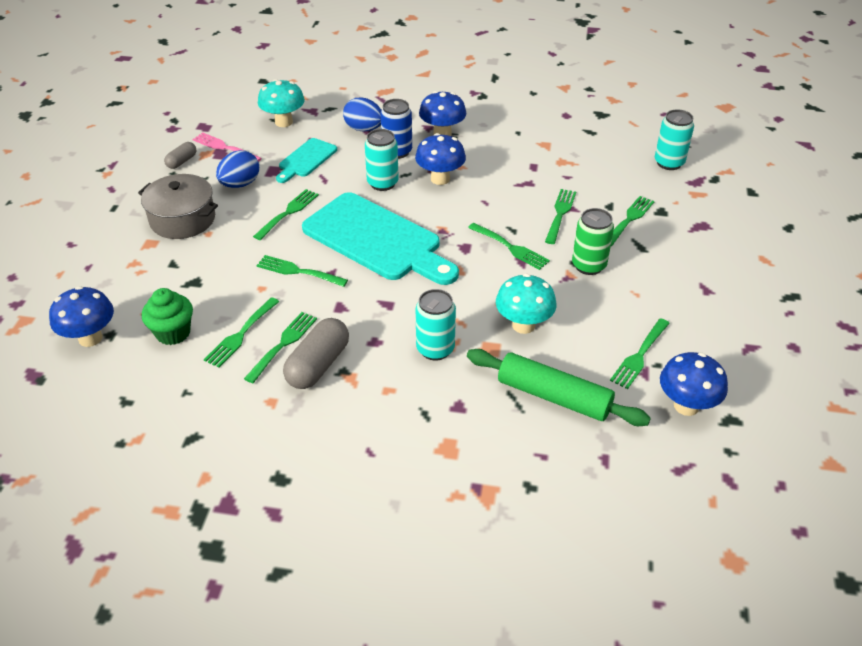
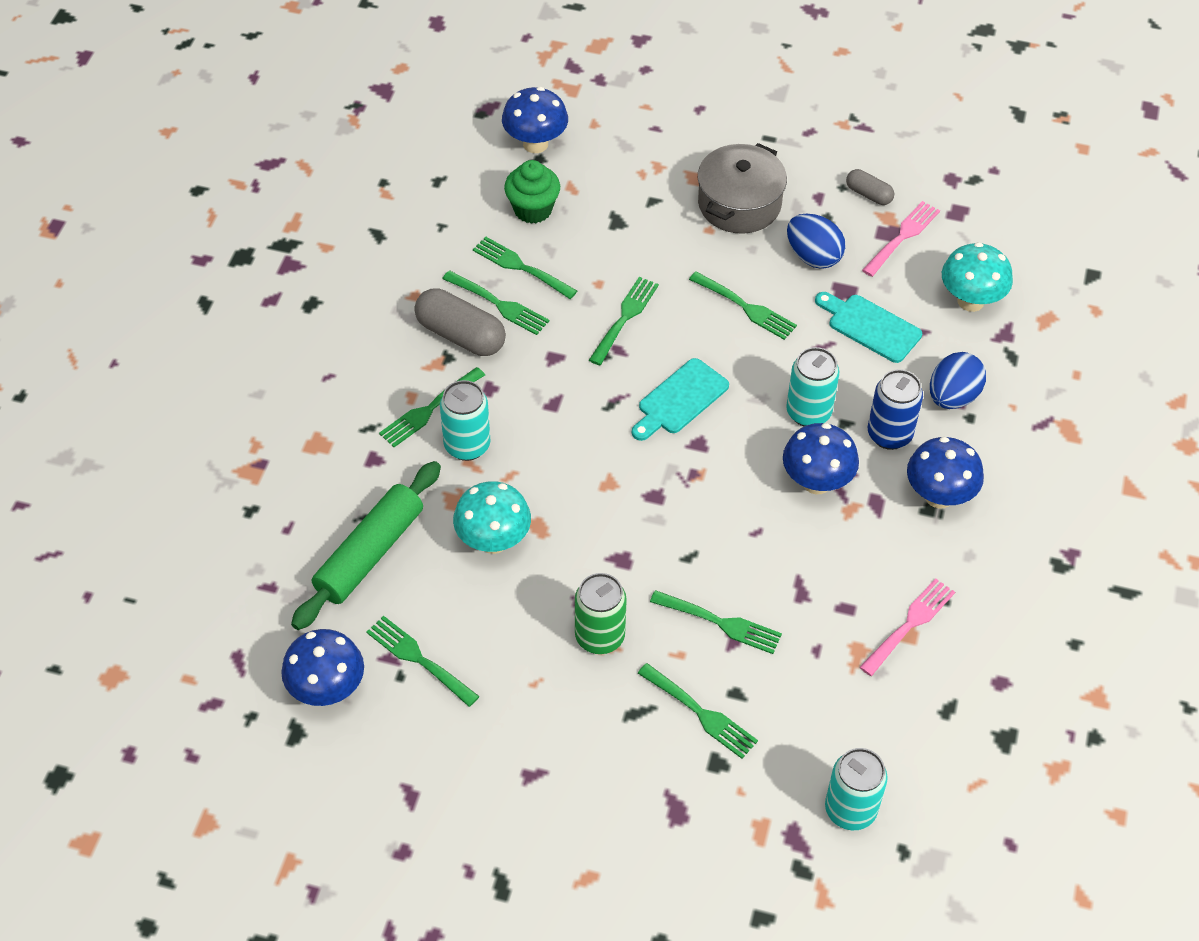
camera: 95 degrees right, 10 degrees up
(377, 240) = (680, 399): turquoise cutting board -> turquoise cutting board, size x0.50
(510, 247) = (649, 549): green fork -> green fork (429, 409)
(538, 144) = (909, 624): none -> pink fork

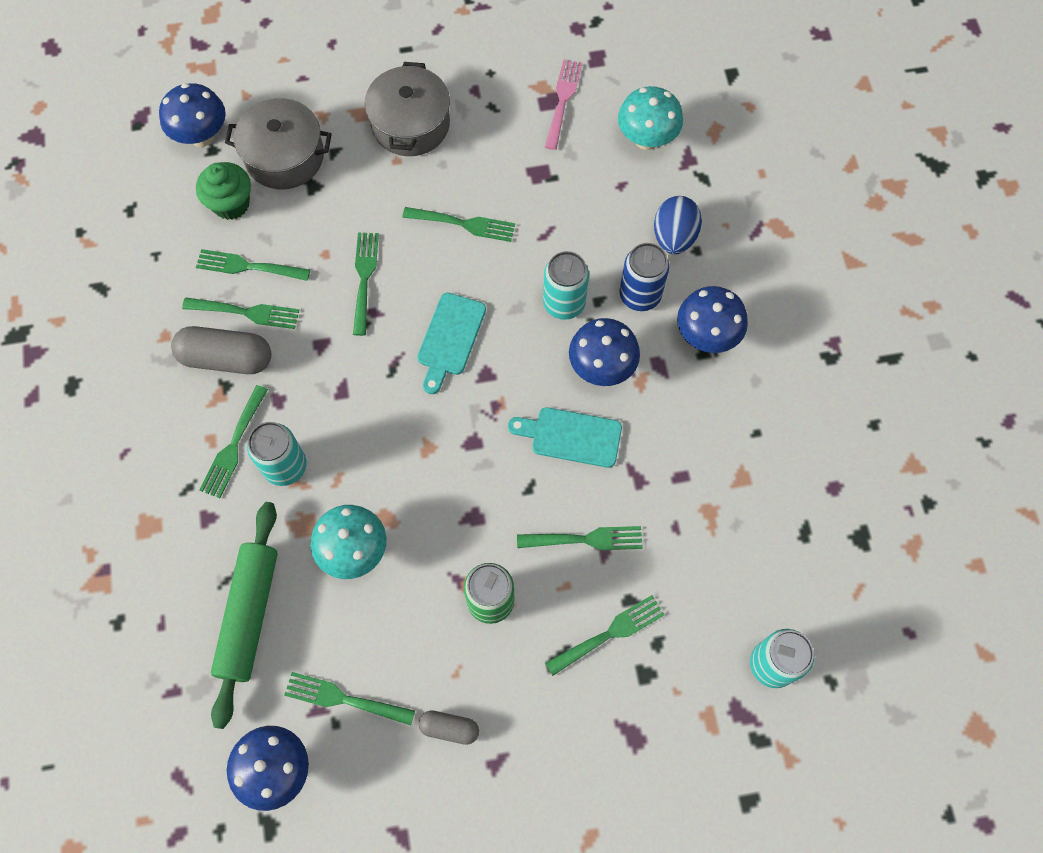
camera: 25 degrees left, 15 degrees up
(603, 188) = (284, 156): none -> grey pot
(700, 713) = (609, 634): green fork -> green fork turned 45 degrees counterclockwise
(813, 256) = (497, 150): blue egg -> none
(868, 194) = (516, 71): grey capsule -> grey capsule (449, 728)
(870, 326) = (576, 198): turquoise cutting board -> turquoise cutting board (571, 436)
(909, 624) = (739, 468): pink fork -> none

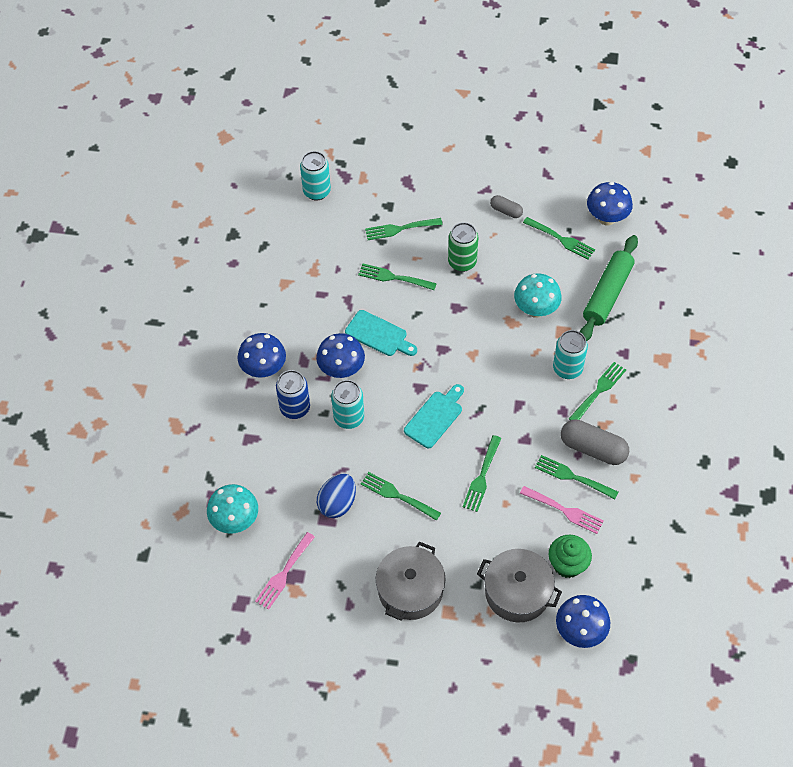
camera: 160 degrees left, 10 degrees down
(248, 266) = (564, 510): green fork -> pink fork
(674, 237) = (252, 441): blue egg -> blue egg (337, 503)

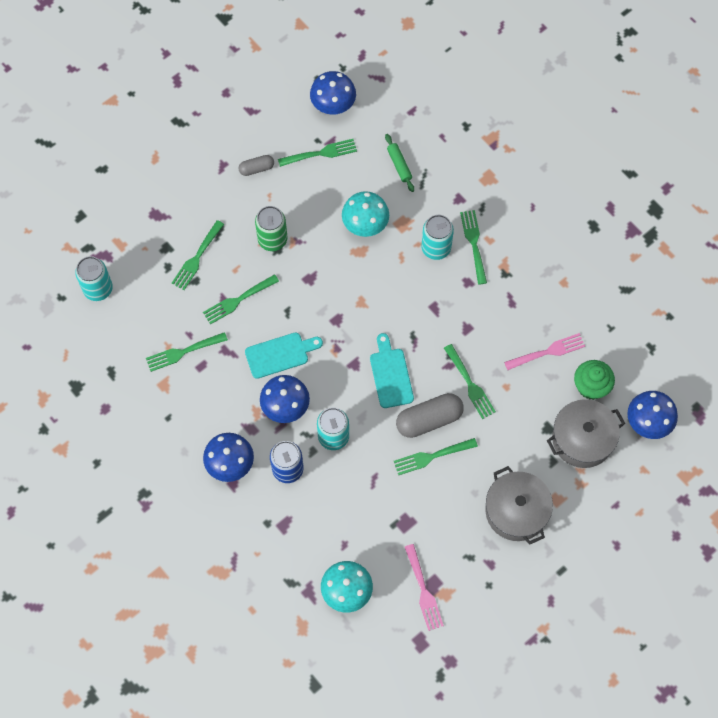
camera: 50 degrees left, 10 degrees up
(337, 503) = (399, 505): blue egg -> none
(573, 477) = (526, 323): green fork -> green fork (183, 352)
(593, 448) = (516, 289): grey capsule -> grey capsule (429, 419)
(607, 294) = (399, 165): green rolling pin -> green rolling pin, size x0.49

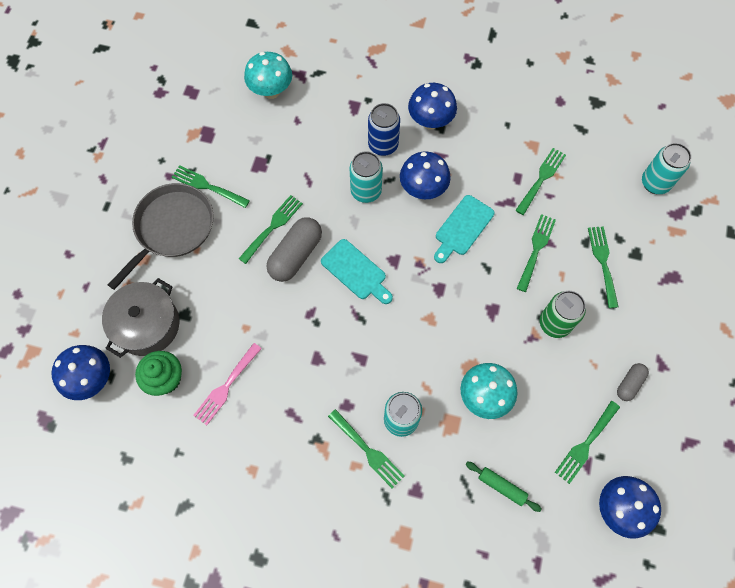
camera: 145 degrees right, 0 degrees up
(423, 591) = (212, 126): pink fork -> none
(470, 384) = (280, 308): green fork -> green fork (207, 186)
(516, 511) = (172, 228): grey pot -> grey pan

